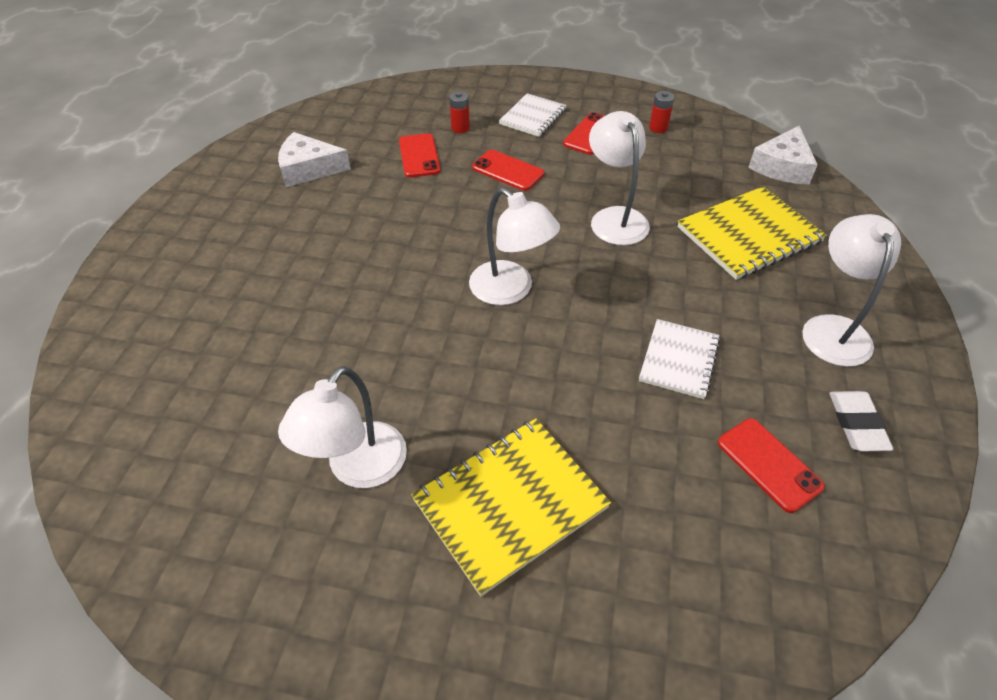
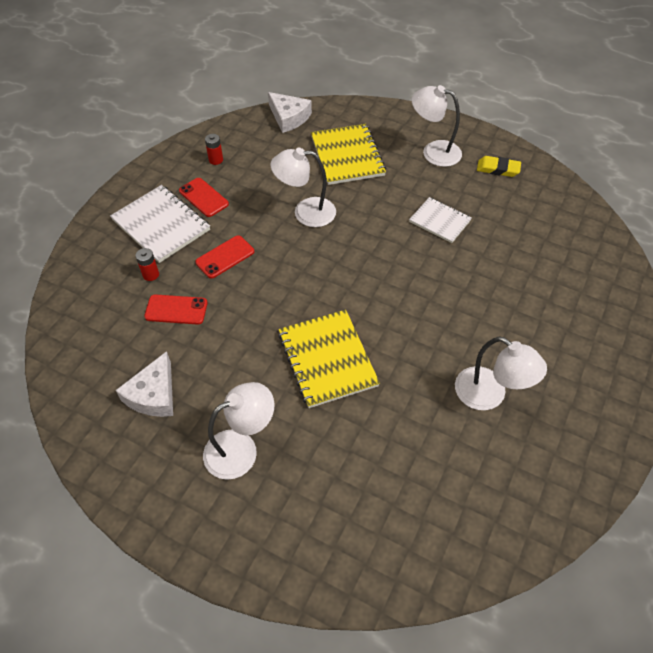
camera: 75 degrees left, 5 degrees up
(510, 290) = (357, 285): white lamp -> white lamp (241, 449)
(510, 504) = (525, 323): yellow notebook -> yellow notebook (327, 359)
(533, 117) = (161, 225): white notebook -> white notebook, size x1.62
(769, 464) = (516, 210): red phone -> none
(857, 424) = (498, 169): white eraser -> yellow eraser

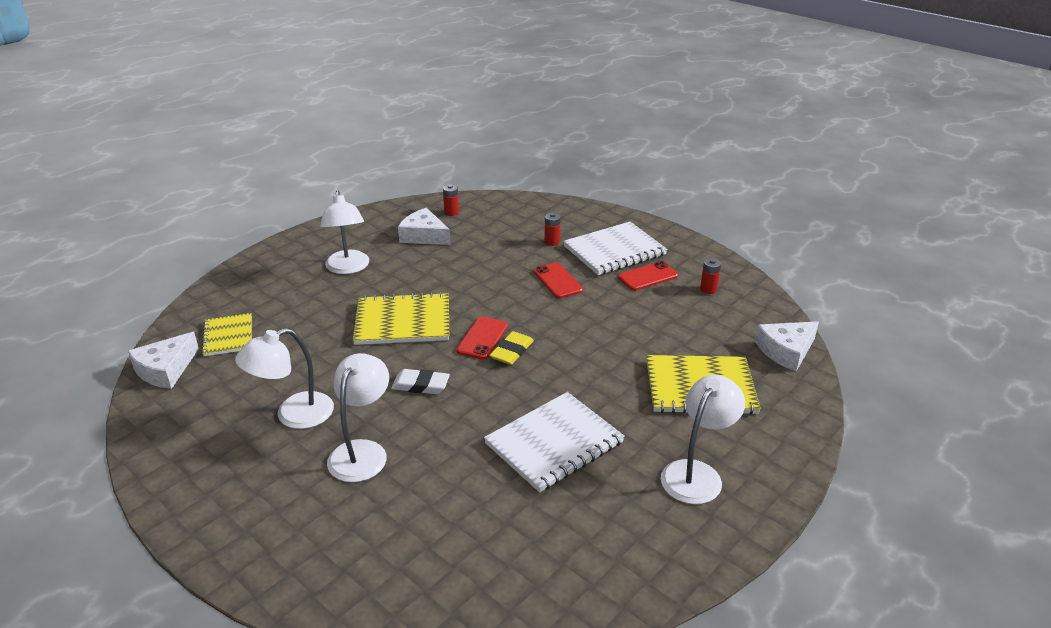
camera: 105 degrees right, 20 degrees down
(92, 383) = (451, 212): none -> red battery
(176, 310) = (504, 251): red phone -> red phone (482, 338)
(305, 212) = (605, 338): white lamp -> white lamp (362, 451)
(406, 515) = (228, 336): none -> yellow notebook
(412, 316) = (420, 385): none -> white eraser
(440, 221) = (554, 443): white notebook -> white notebook, size x1.62
(482, 549) = (165, 369): none -> white cheese
(498, 169) = (643, 537): yellow eraser -> yellow eraser (511, 351)

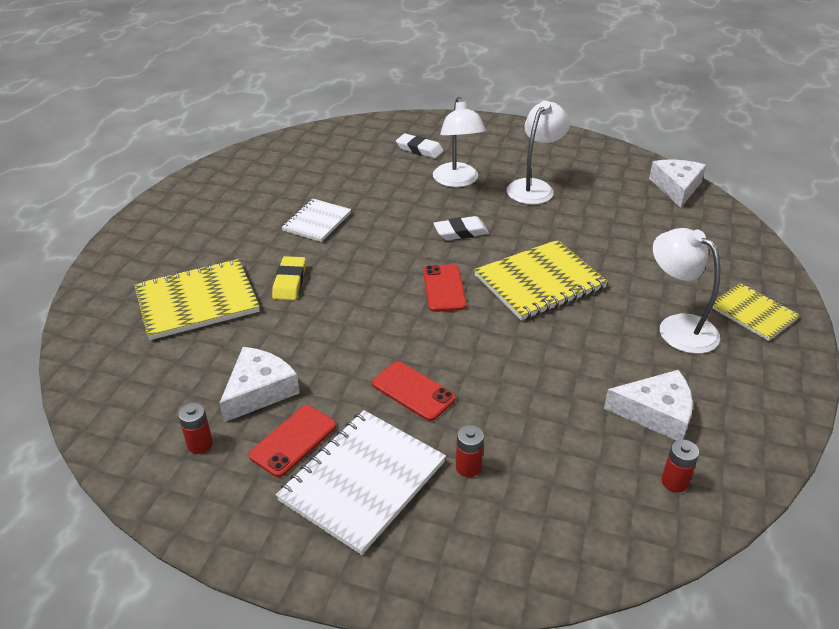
camera: 155 degrees right, 5 degrees up
(228, 336) = (674, 223): yellow notebook -> yellow notebook (753, 313)
(356, 525) = (419, 149): none -> white eraser
(511, 351) = (404, 283): yellow eraser -> yellow eraser (289, 282)
(554, 443) = (317, 222): white notebook -> white notebook, size x0.62
(697, 473) = (192, 231): white lamp -> none
(786, 351) = (96, 372): white cheese -> white cheese (259, 391)

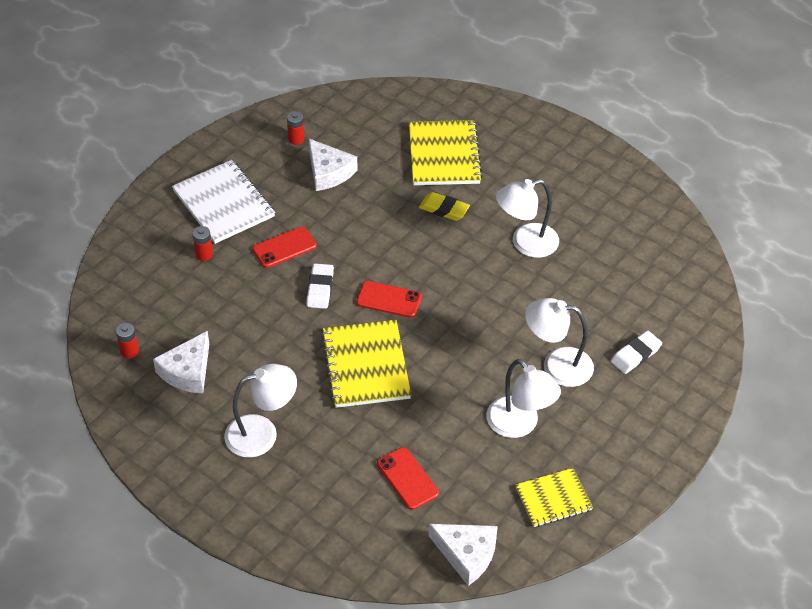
camera: 110 degrees right, 10 degrees up
(293, 441) = (274, 180): red phone -> red phone (407, 478)
(317, 222) = (525, 243): white notebook -> white lamp
(461, 232) = (465, 338): white eraser -> white eraser (320, 289)
(753, 313) = (249, 497): yellow notebook -> yellow notebook (553, 499)

